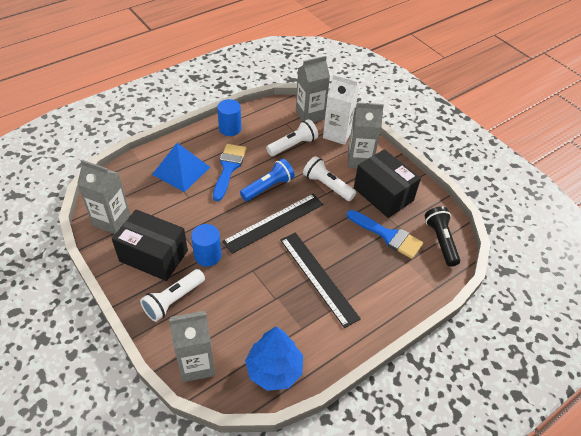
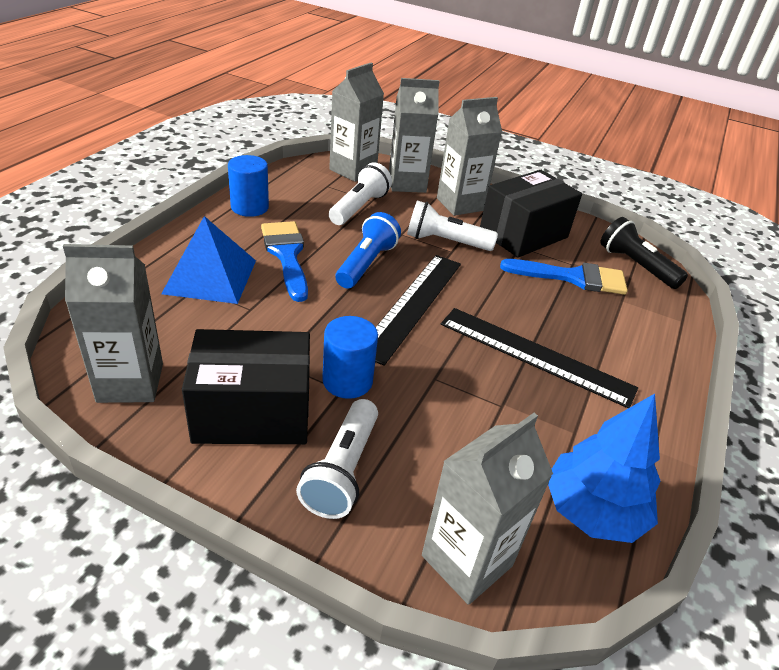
camera: 30 degrees left, 10 degrees down
(337, 134) = (407, 183): white carton -> grey carton
(383, 194) = (523, 234): black box -> black box turned 60 degrees counterclockwise

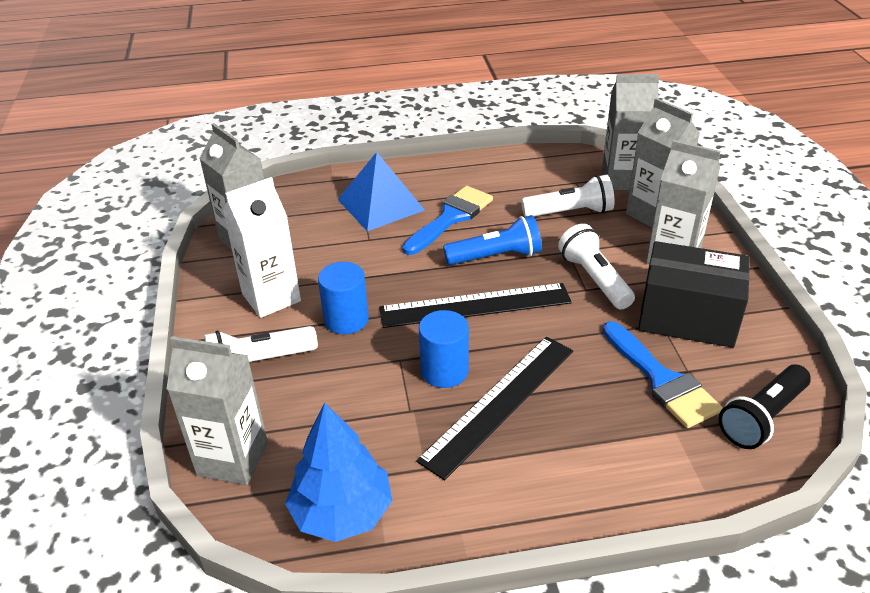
camera: 60 degrees right, 0 degrees up
(249, 207) = (485, 170): blue cylinder -> blue cylinder (444, 371)
(252, 412) = (271, 297): black box -> white carton
(535, 355) = (500, 403): black ruler -> black ruler turned 45 degrees clockwise
(635, 265) = (762, 418): black flashlight -> black flashlight turned 150 degrees counterclockwise

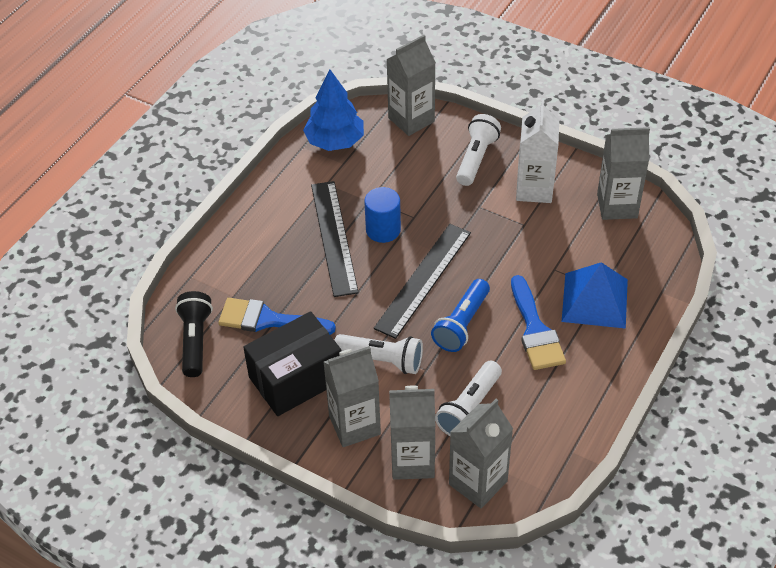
camera: 130 degrees right, 10 degrees up
(346, 319) = (475, 212): blue cylinder -> none

